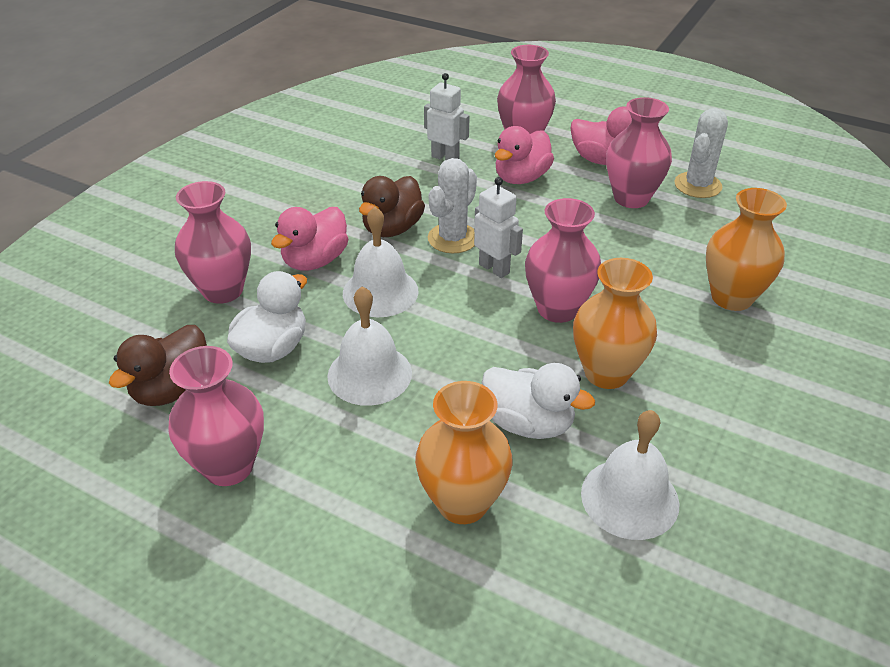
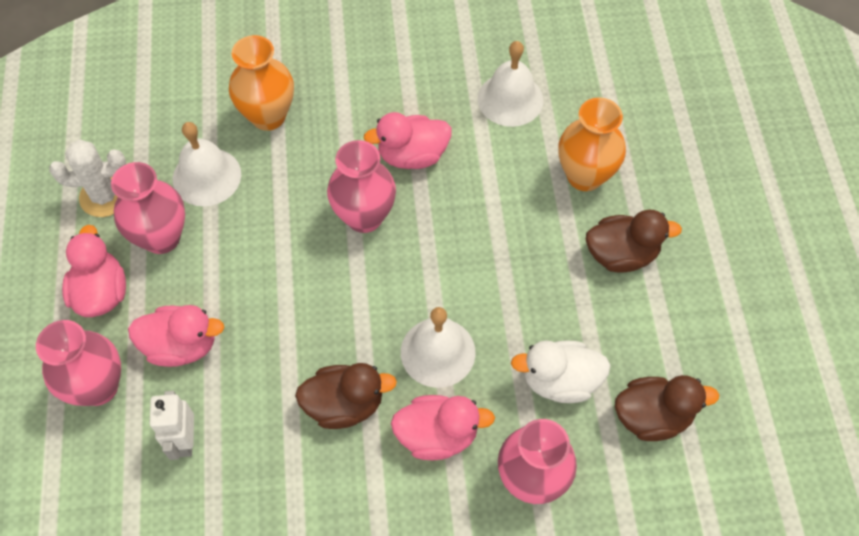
camera: 125 degrees left, 20 degrees up
(228, 466) = (673, 320): pink vase -> none
(339, 471) = (621, 254): none -> brown duck
(369, 374) = (529, 296): white bell -> white bell (206, 176)
(453, 238) = (324, 344): white cactus -> none
(494, 268) = (345, 287): white robot -> none
(529, 423) = (495, 175): white duck -> none
(606, 373) = (412, 155): orange vase -> pink duck

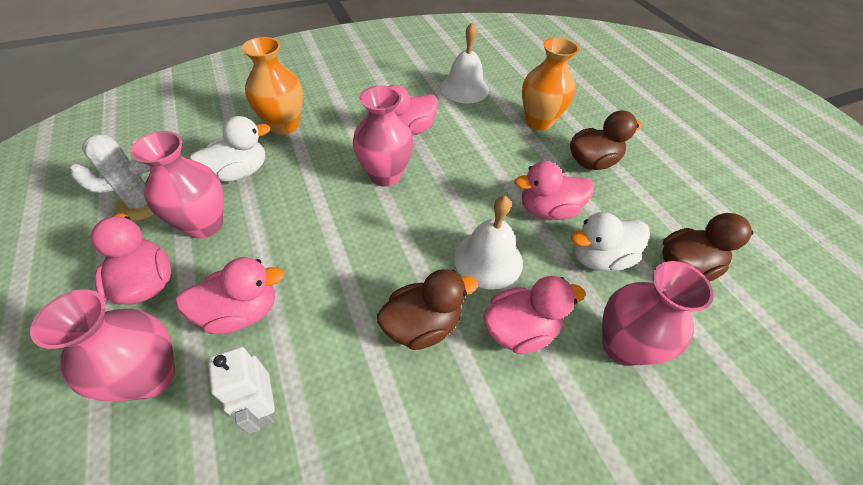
camera: 20 degrees left, 10 degrees down
(206, 176) = (239, 172): white bell -> white duck
(532, 308) = (548, 210): none -> pink duck

